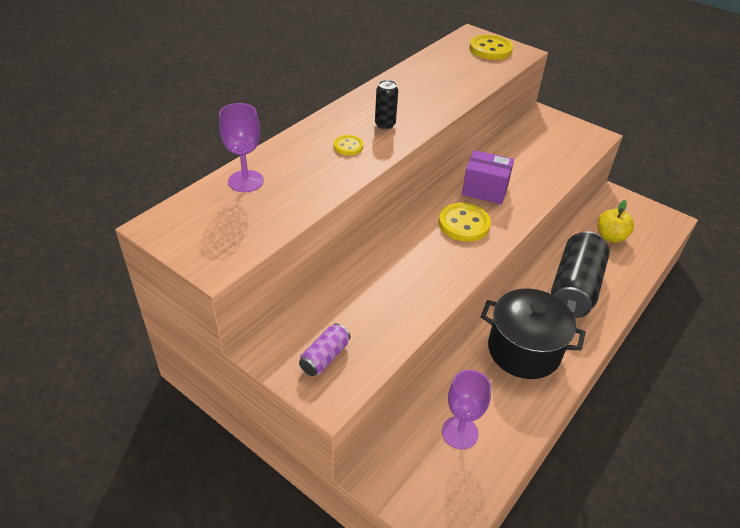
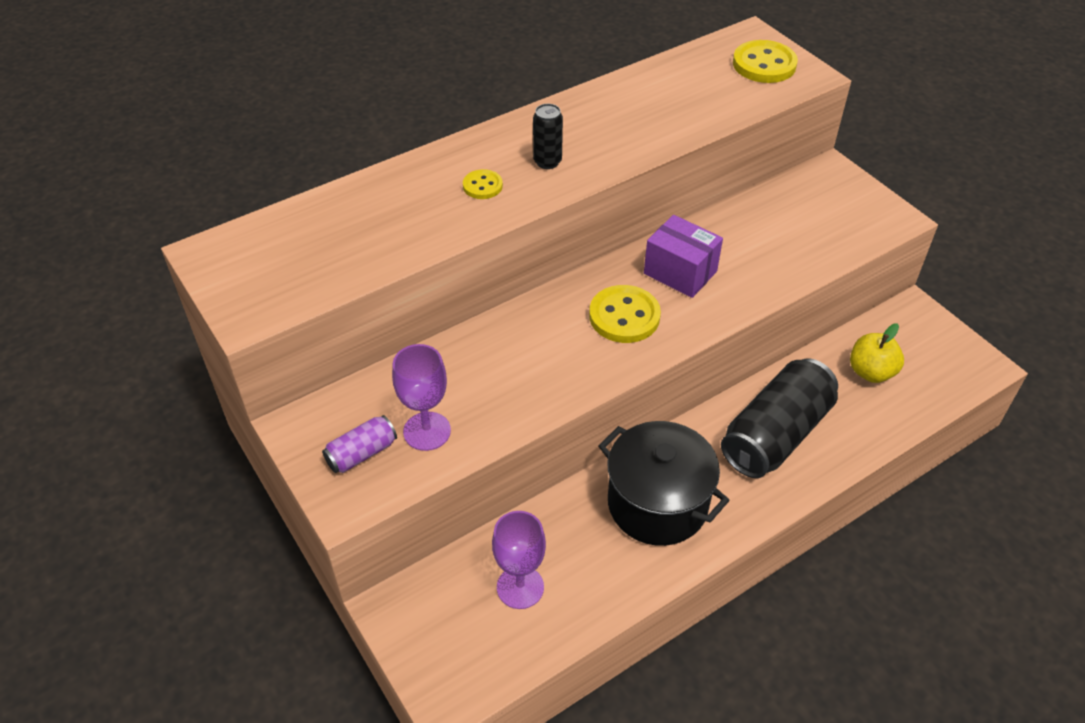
camera: 20 degrees right, 5 degrees up
(246, 181) = (333, 213): purple goblet -> purple goblet (427, 431)

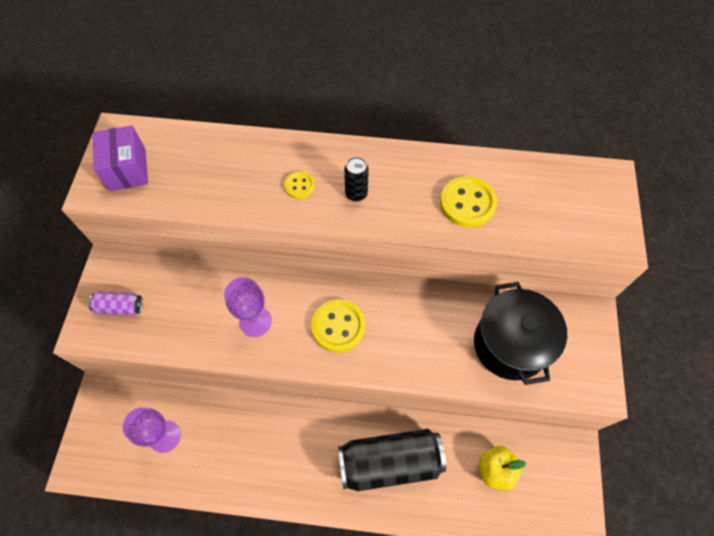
camera: 40 degrees right, 15 degrees up
(427, 431) = (162, 319): purple goblet -> purple goblet (255, 321)
(657, 504) = (279, 448): black pot -> black pot (510, 344)
(680, 272) = (404, 320): purple box -> purple box (128, 169)
(764, 64) = (592, 209): yellow button -> yellow button (467, 203)

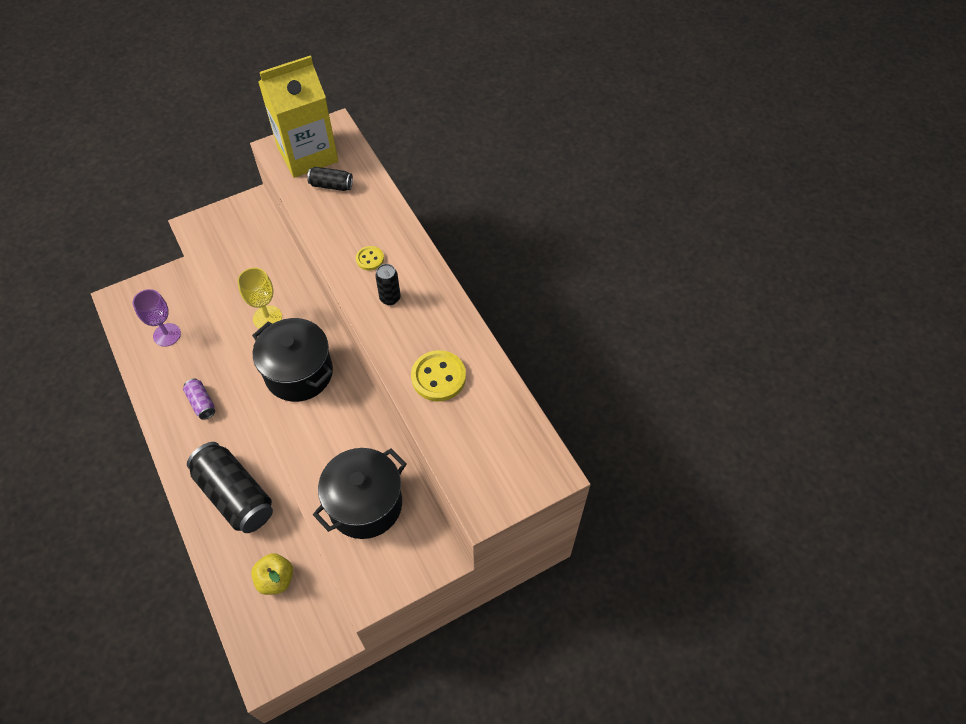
camera: 55 degrees right, 5 degrees down
(120, 307) = (224, 232): purple can -> purple can (201, 403)
(128, 169) = (307, 154): purple box -> yellow carton
(185, 170) = (331, 185): none -> black can
(255, 321) = (267, 318): purple goblet -> yellow goblet
(338, 326) = (299, 373): yellow button -> black pot

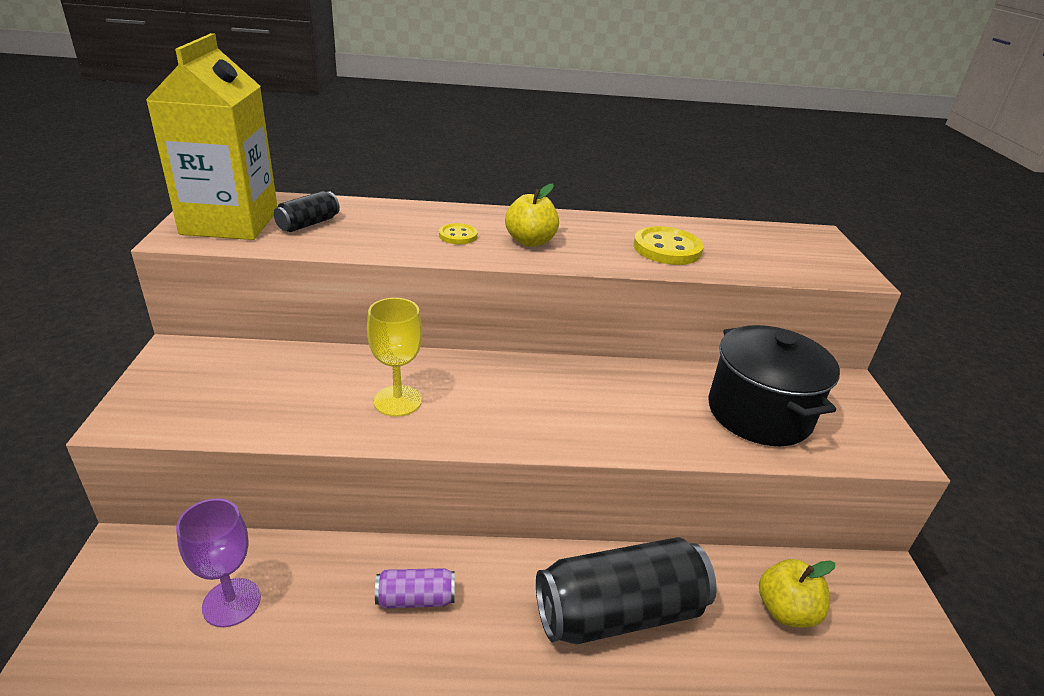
camera: 65 degrees left, 25 degrees down
(299, 373) = (519, 403): black pot -> none
(390, 298) = (530, 241): black can -> yellow apple

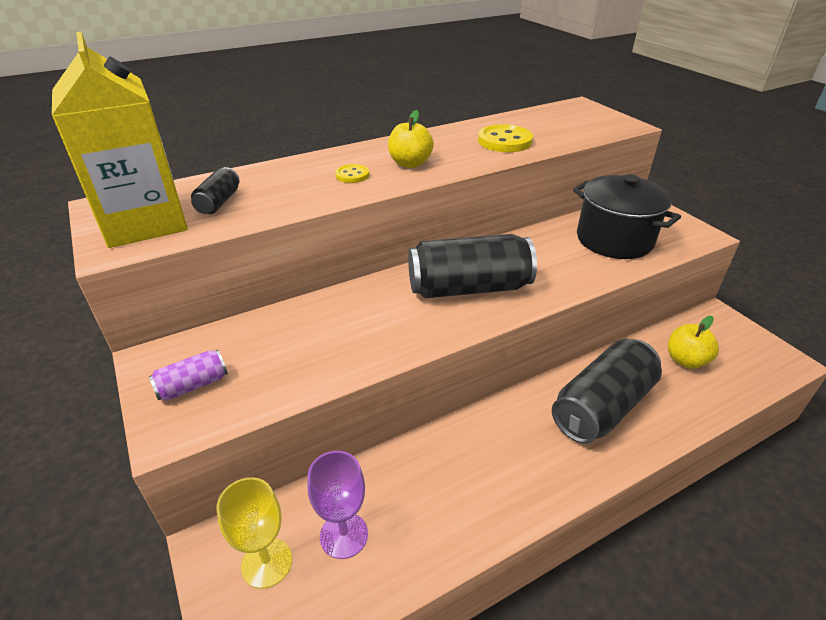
camera: 25 degrees left, 5 degrees up
(397, 401) = (381, 323): yellow goblet -> yellow goblet (266, 563)
(415, 598) = (473, 463): purple can -> purple can (193, 385)
(523, 400) = (468, 288): none -> black can

